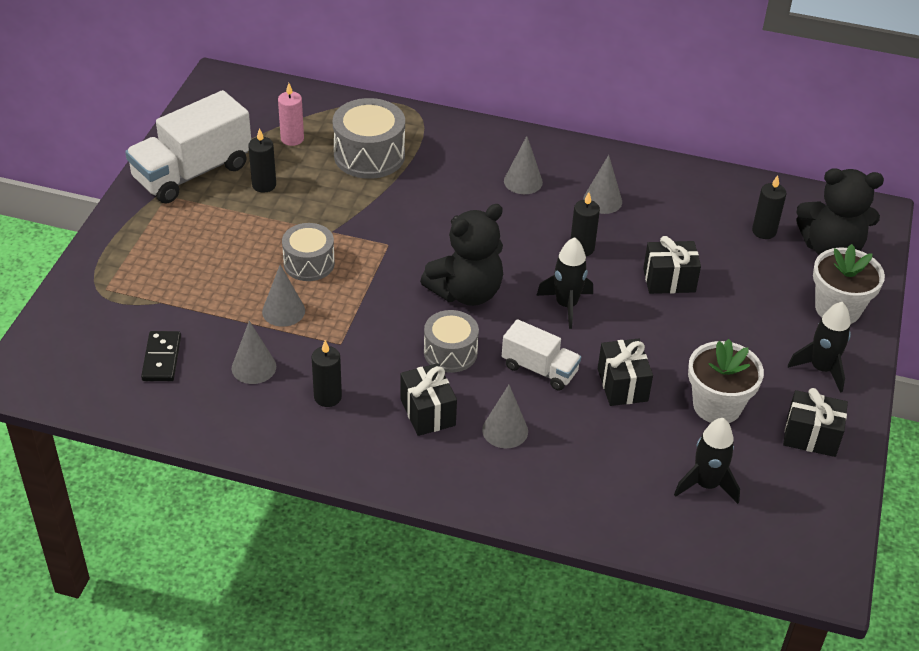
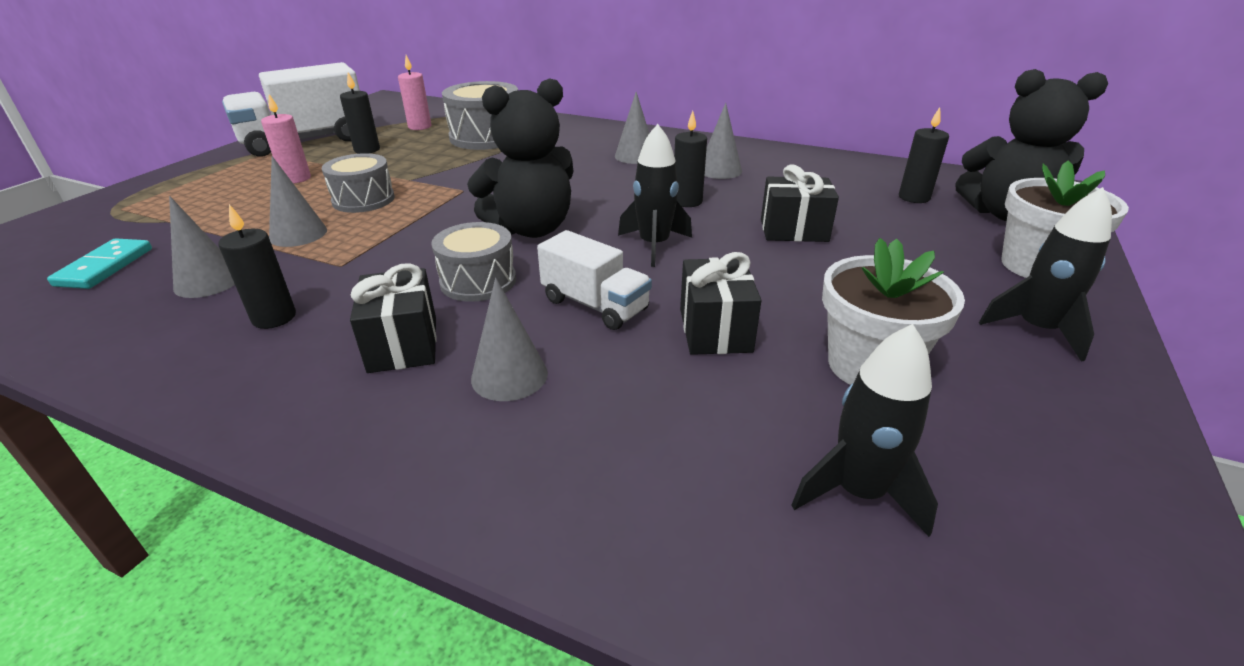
camera: 10 degrees right, 10 degrees down
(162, 358) = (105, 267): black domino -> turquoise domino
(228, 236) = (296, 179): none -> pink candle
(811, 436) = (1051, 422): black gift -> none

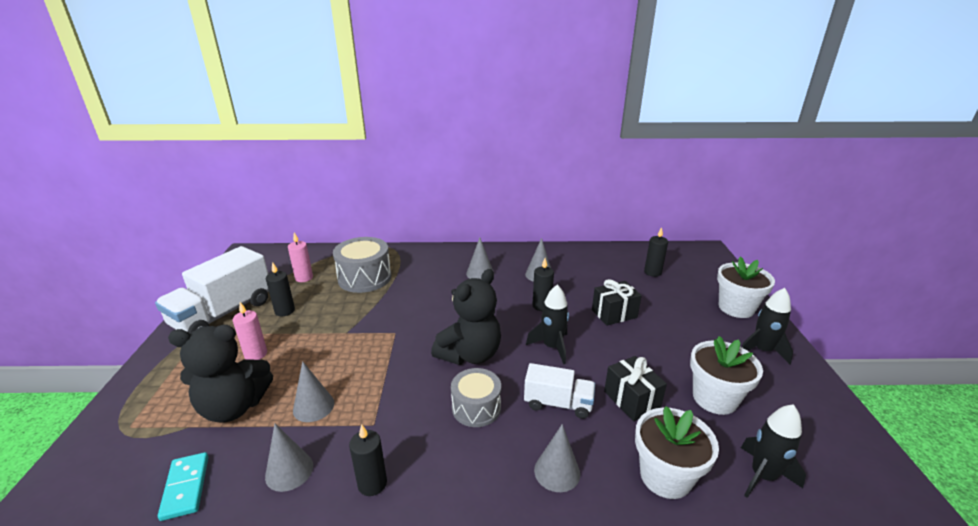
camera: 25 degrees left, 5 degrees down
(363, 200) = (331, 360): grey drum -> none
(403, 344) = (477, 473): black gift -> none
(672, 434) = (665, 476): none -> white flower pot
(1005, 214) = (700, 274): black teddy bear -> black teddy bear (234, 407)

